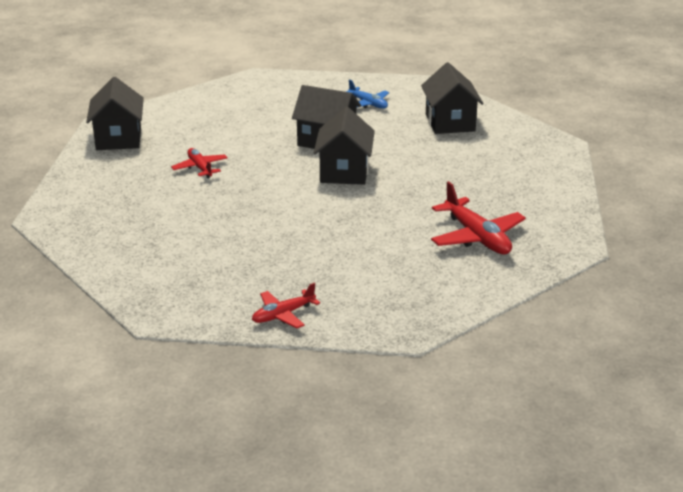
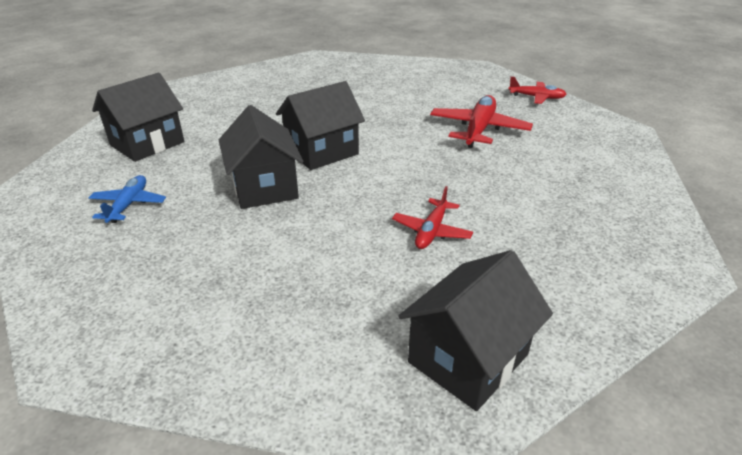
camera: 130 degrees left, 5 degrees up
(477, 237) = (349, 79): red plane -> red plane (478, 130)

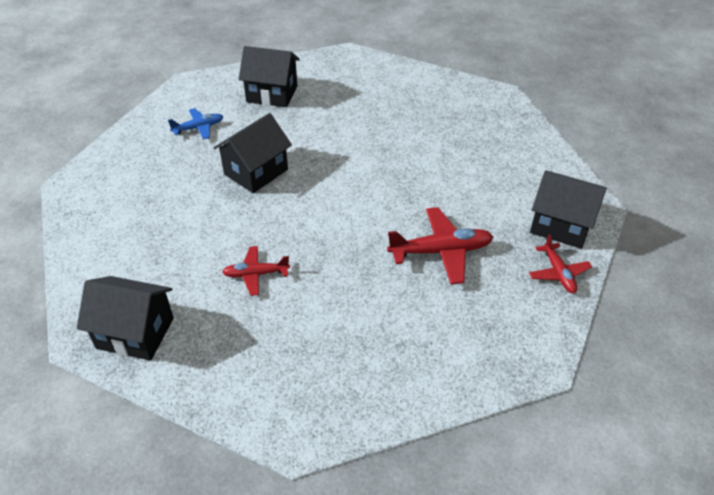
camera: 60 degrees right, 10 degrees up
(322, 152) = (325, 176): black house -> black house (560, 225)

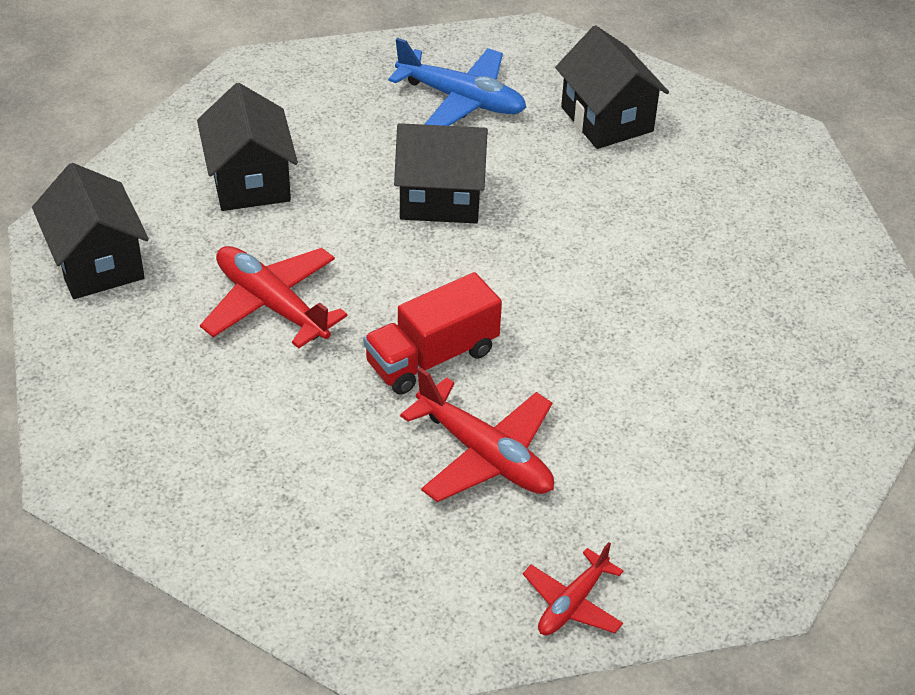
camera: 50 degrees right, 0 degrees up
(198, 128) = (461, 99): blue plane -> blue plane, size x1.65
(256, 274) = (271, 304): red plane -> red plane, size x1.65
(358, 234) = (432, 357): none -> red truck
(560, 225) = (677, 562): black house -> black house (250, 181)

